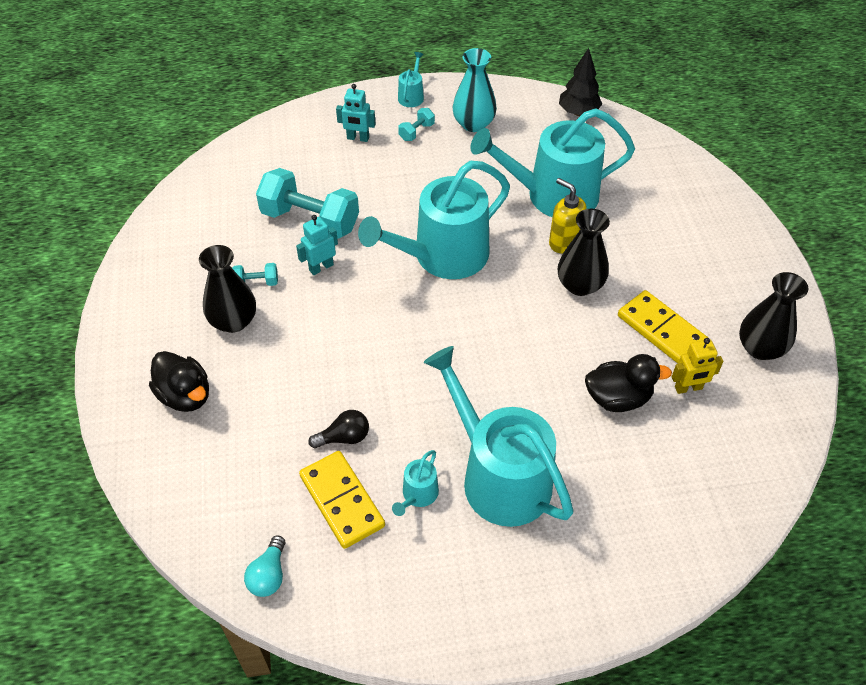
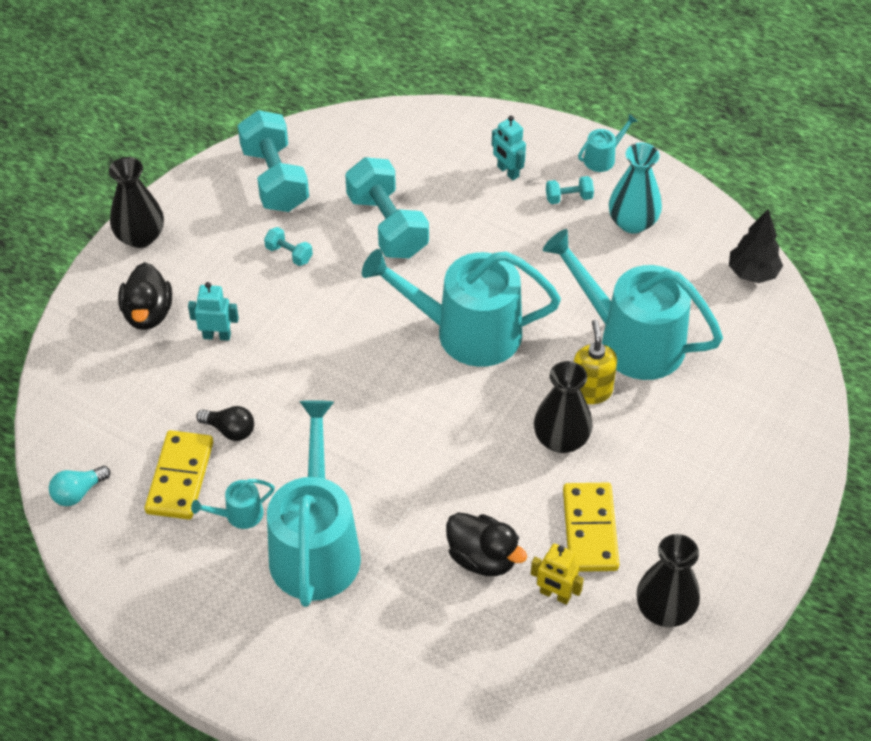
camera: 40 degrees right, 0 degrees up
(189, 237) = (275, 179): none -> turquoise dumbbell
(233, 321) = (240, 276): black vase -> black vase (140, 237)
(321, 267) = (354, 274): turquoise robot -> turquoise robot (217, 335)

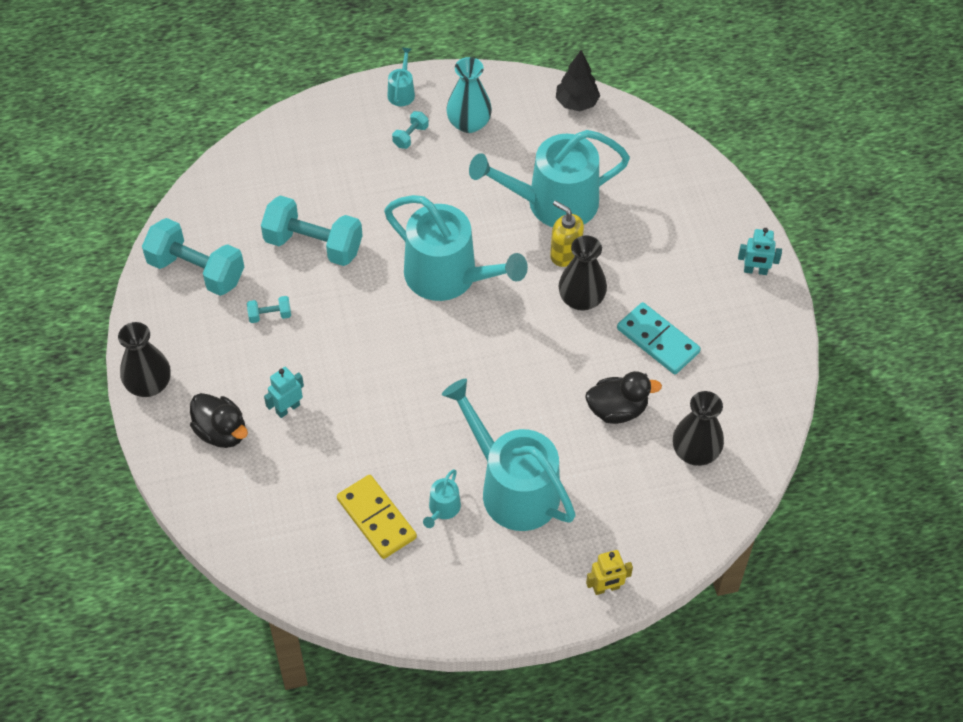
camera: 45 degrees left, 5 degrees up
(78, 492) = (321, 585): turquoise light bulb -> none
(230, 430) = (372, 462): black light bulb -> none
(467, 332) = (448, 276): turquoise watering can -> turquoise watering can turned 105 degrees counterclockwise
(507, 172) = (350, 147): turquoise robot -> turquoise robot (755, 271)
(555, 595) = (681, 396): yellow robot -> yellow robot (606, 588)
(589, 529) = (657, 340): yellow domino -> turquoise domino
(664, 610) = (748, 353): black vase -> black vase (695, 452)

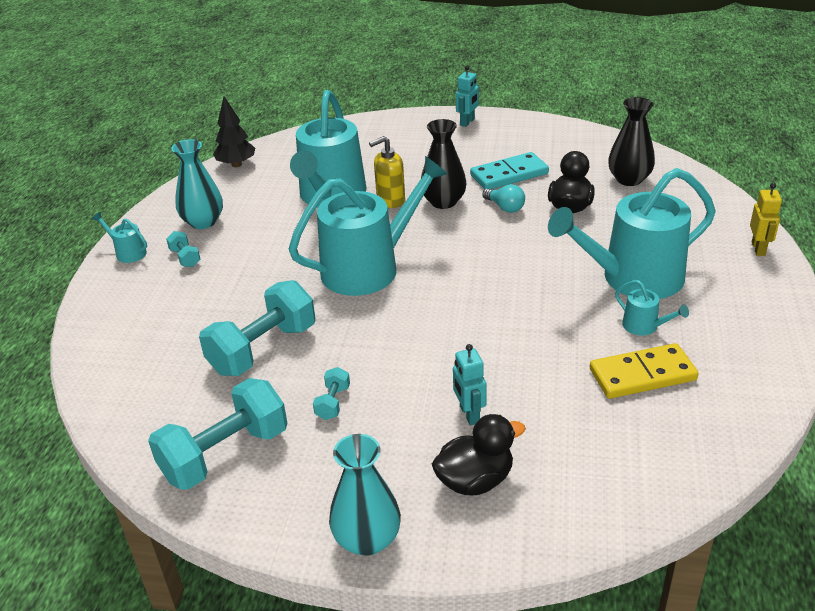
camera: 65 degrees left, 20 degrees down
(149, 384) = (367, 539): black vase -> turquoise vase
(592, 354) = (505, 207): none -> turquoise light bulb

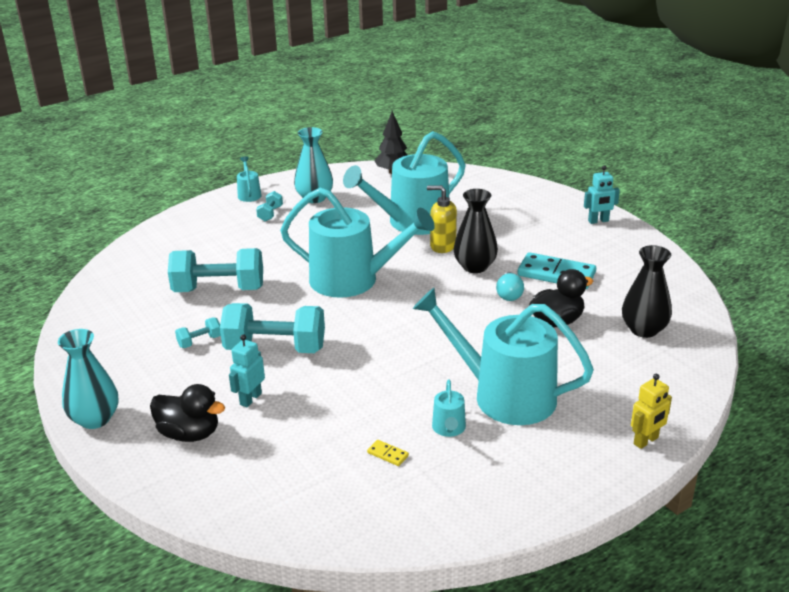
camera: 45 degrees right, 5 degrees down
(225, 454) = (113, 330): turquoise dumbbell -> turquoise dumbbell (275, 348)
(642, 374) = (388, 454): yellow domino -> yellow domino, size x0.42

